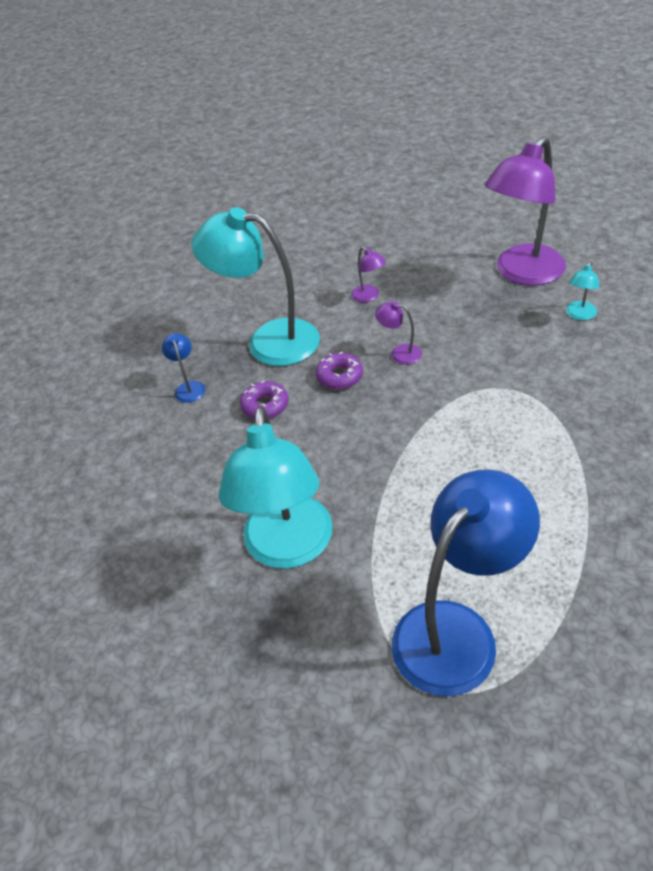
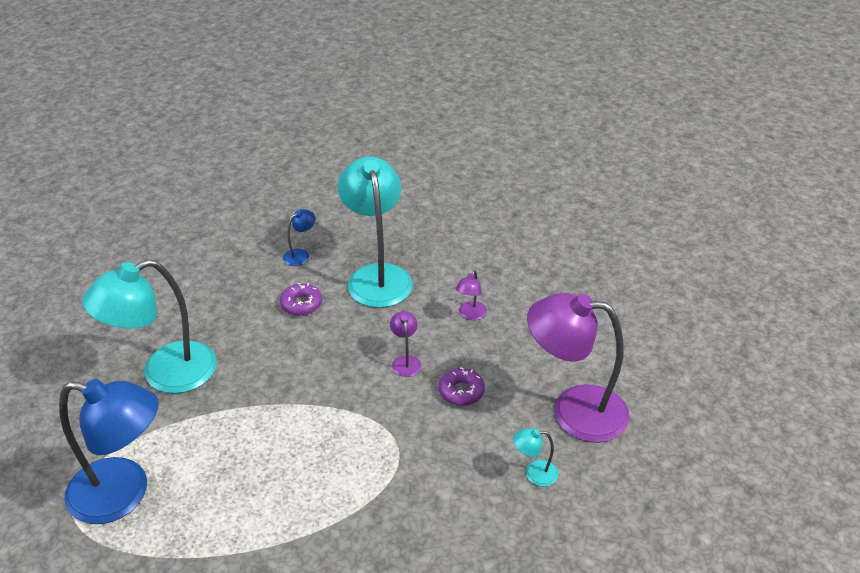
camera: 55 degrees right, 5 degrees down
(339, 376) = (356, 334): purple donut -> purple donut (461, 391)

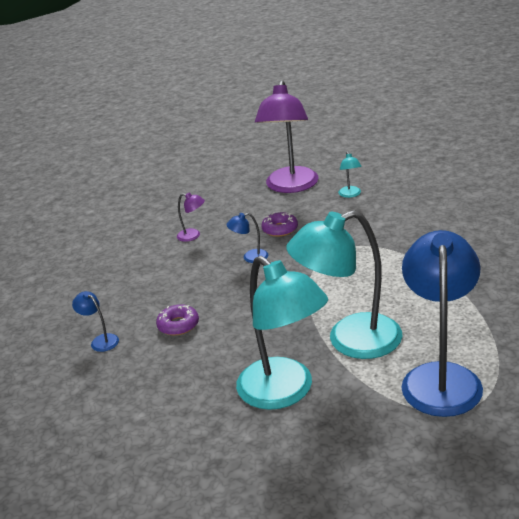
camera: 90 degrees left, 10 degrees down
(377, 276) = (139, 288): turquoise lamp -> turquoise lamp (350, 341)
(405, 361) = (250, 257): purple lamp -> blue lamp

